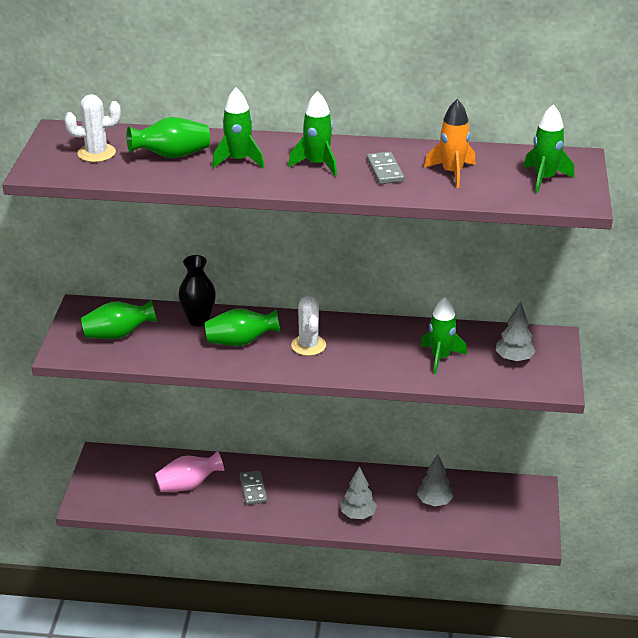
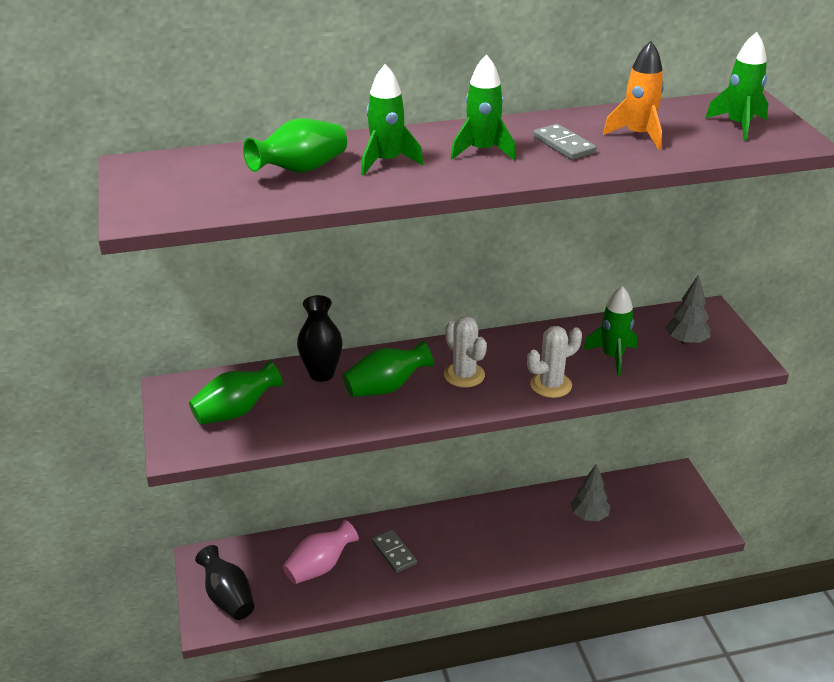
camera: 20 degrees left, 0 degrees up
(96, 153) = (202, 182): white cactus -> white cactus (551, 385)
(107, 489) = (228, 597): none -> black vase
(358, 515) = (520, 551): grey tree -> none

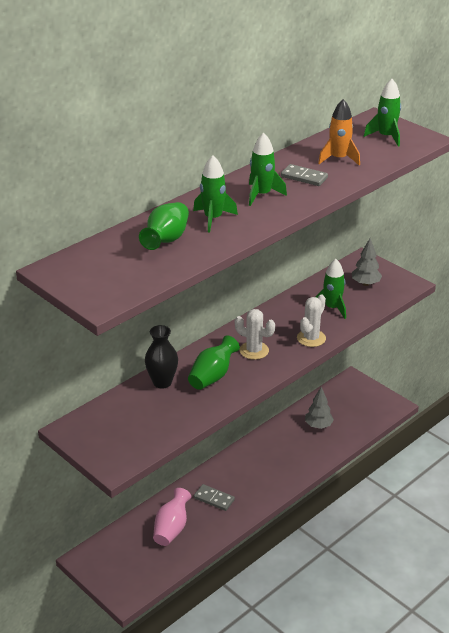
camera: 30 degrees left, 0 degrees up
(228, 597) = (125, 574): black vase -> none
(236, 412) = (129, 427): green vase -> none

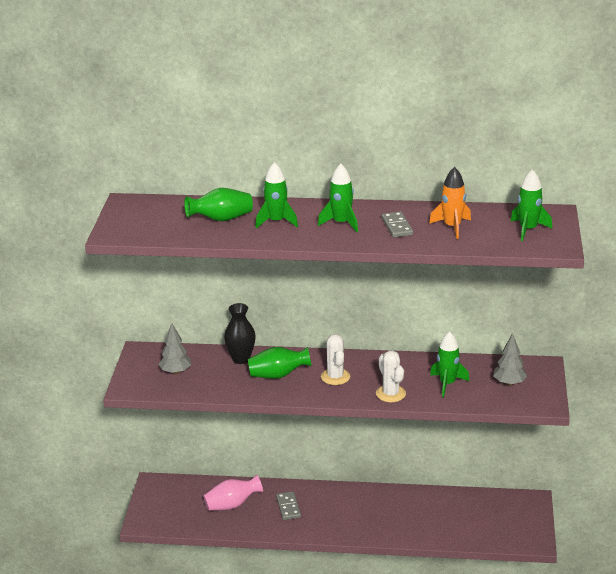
camera: 50 degrees right, 5 degrees down
(311, 338) = (390, 394): white cactus -> white cactus turned 75 degrees clockwise
(318, 425) = (445, 513): grey tree -> grey tree (175, 372)

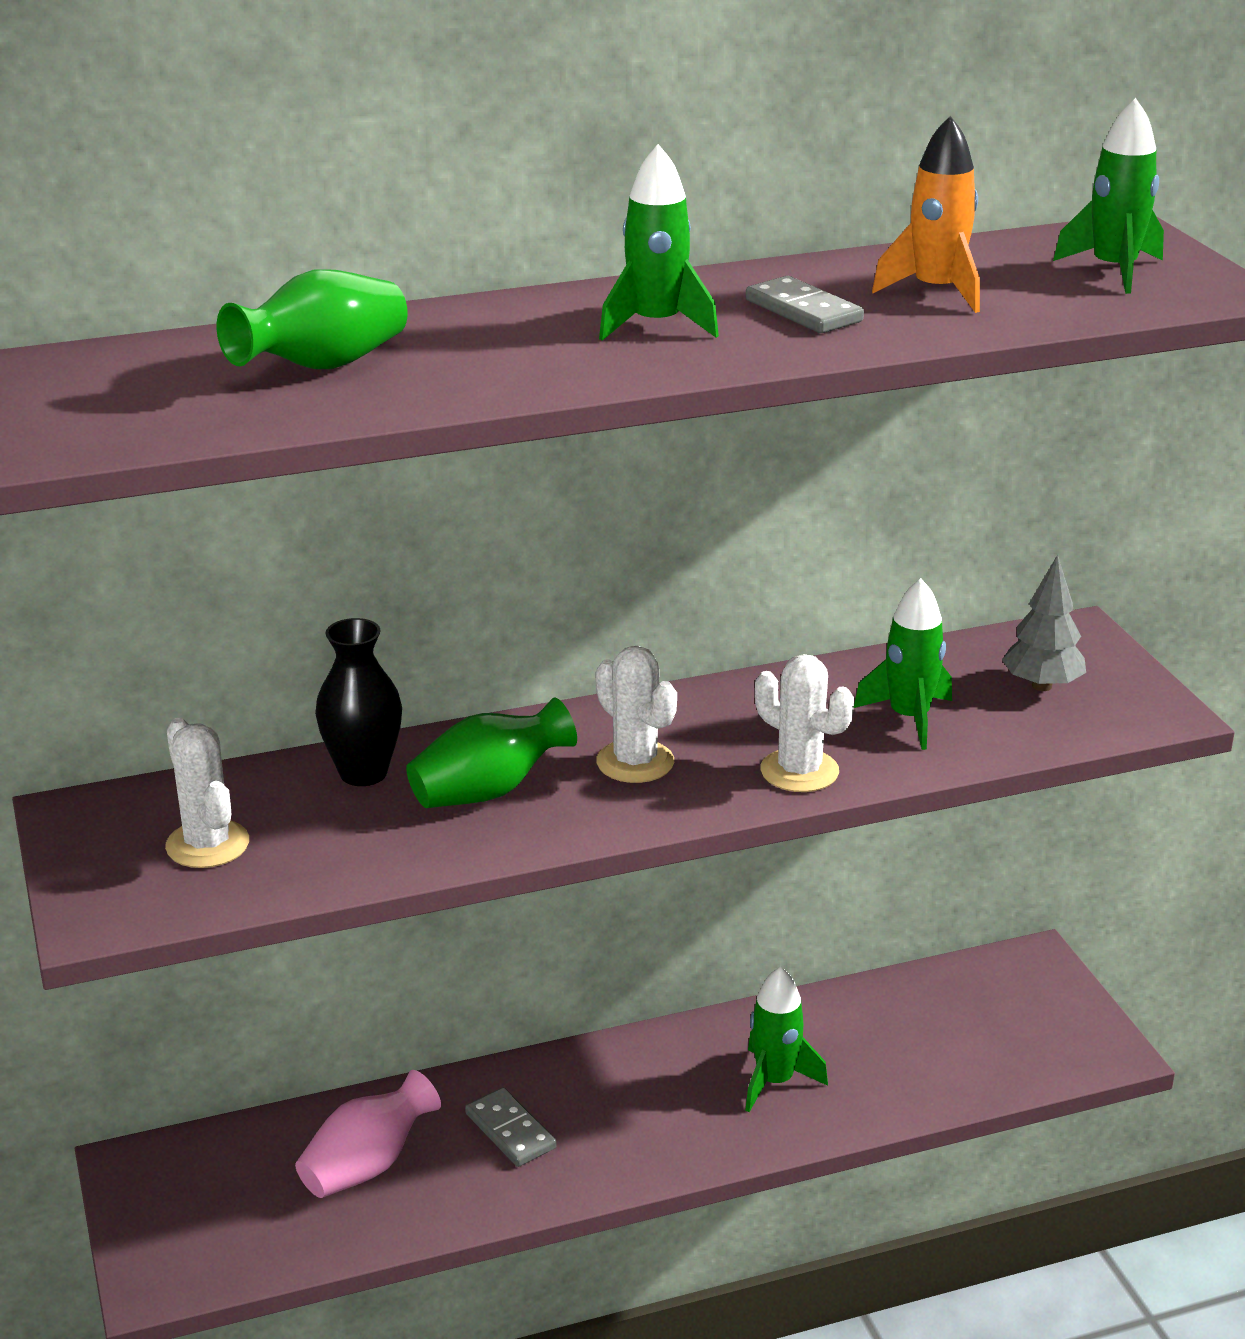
camera: 25 degrees left, 0 degrees up
(175, 372) = (207, 844): grey tree -> white cactus
(276, 221) = (482, 348): green rocket -> green rocket (775, 1081)

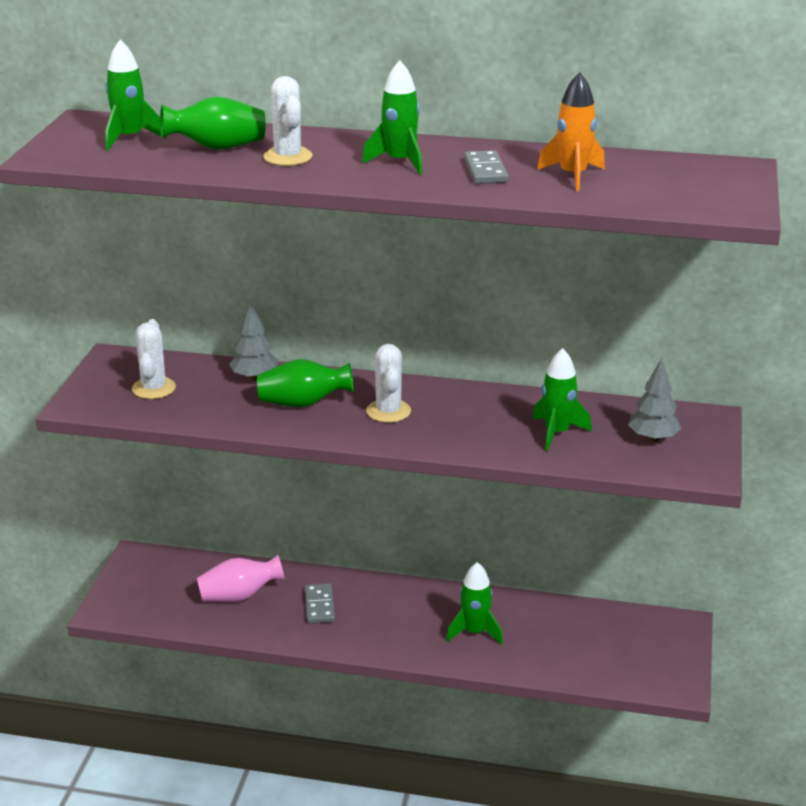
camera: 30 degrees right, 0 degrees up
(363, 773) = (254, 378): black vase -> grey tree
(799, 771) = (467, 441): white cactus -> white cactus (288, 157)
(1114, 270) = (694, 186): green rocket -> green rocket (130, 138)

